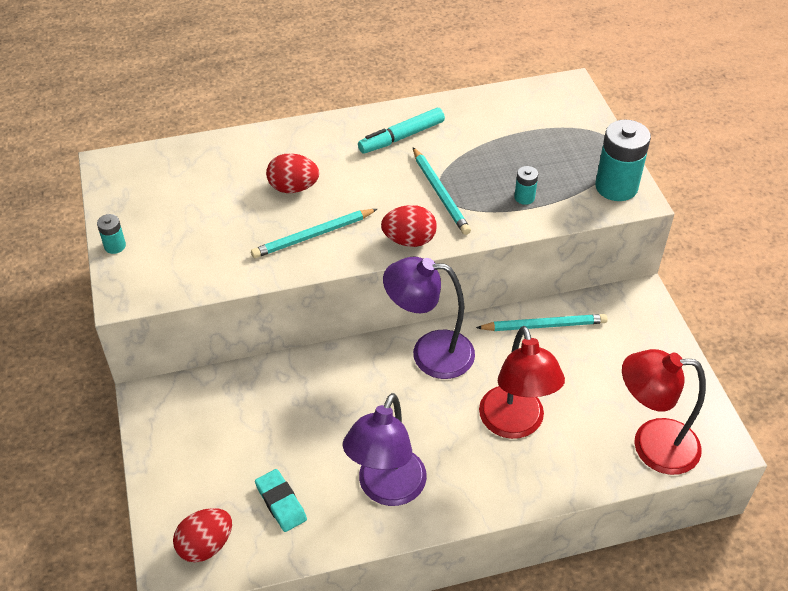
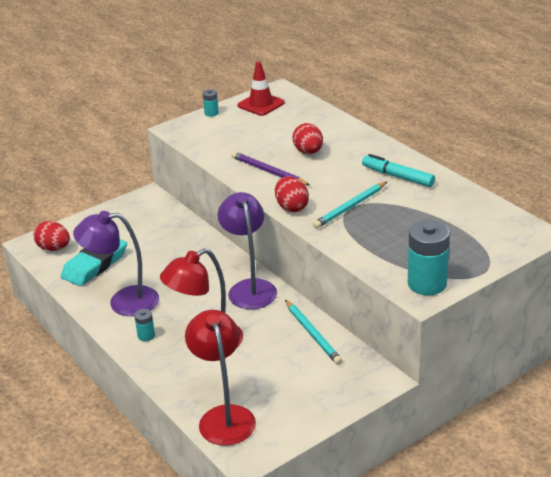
camera: 70 degrees right, 15 degrees down
(135, 192) = (261, 104): none -> red traffic cone
(281, 502) = (95, 265): turquoise eraser -> turquoise eraser, size x1.65
(313, 235) = (269, 171): turquoise pencil -> purple pencil
(524, 197) = (376, 243): turquoise battery -> turquoise battery (146, 336)

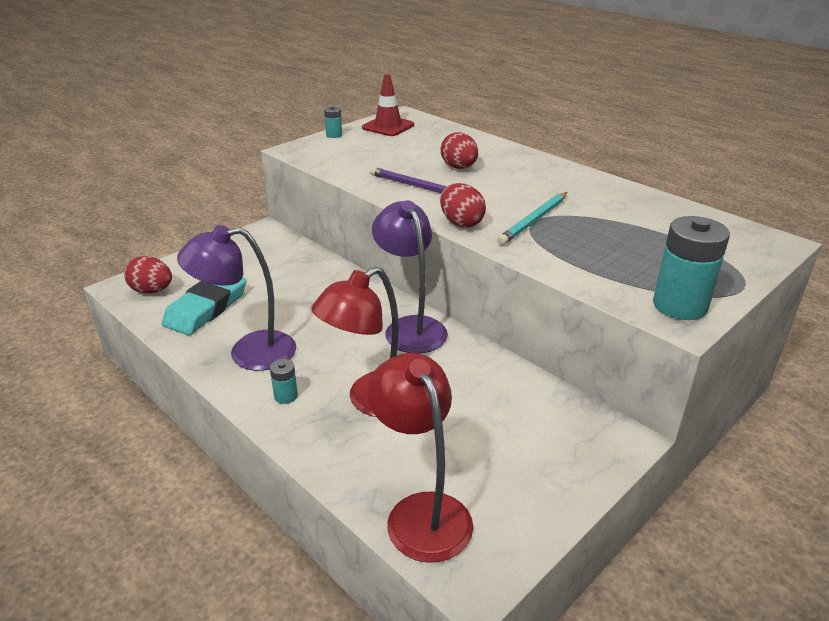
camera: 10 degrees left, 0 degrees up
(312, 334) = (509, 381): turquoise pencil -> none
(398, 177) = (575, 188): turquoise marker -> none

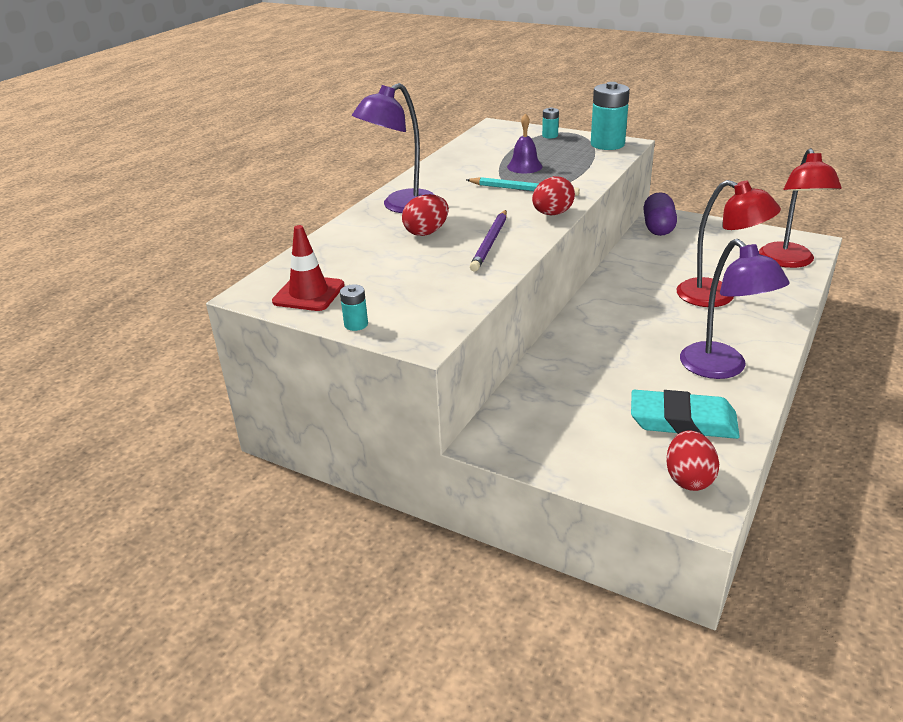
camera: 105 degrees left, 0 degrees up
(286, 396) = (752, 333): turquoise battery -> turquoise battery (550, 136)
(410, 327) = (612, 300): purple lamp -> purple lamp (401, 206)
(421, 512) = (789, 261): red lamp -> red lamp turned 45 degrees counterclockwise
(581, 420) = (658, 227): none -> purple capsule
(606, 233) = (524, 166): none -> purple bell

